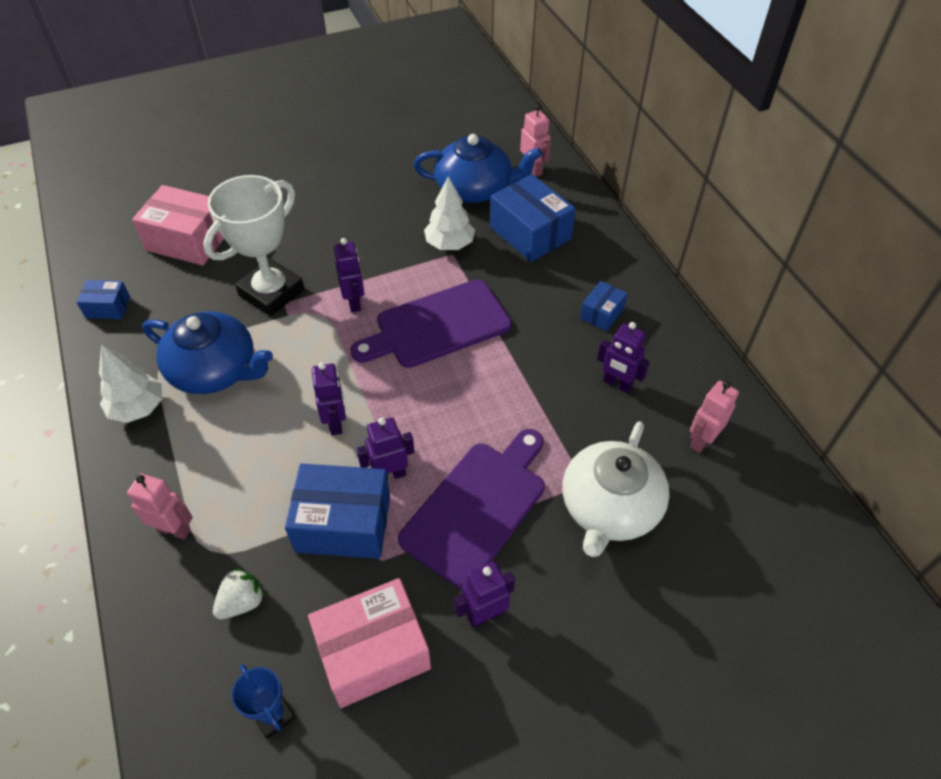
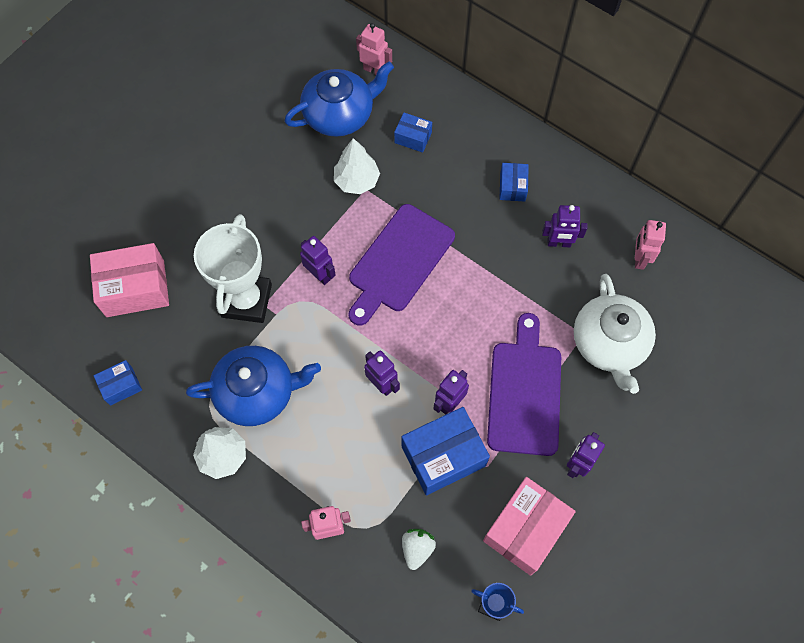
camera: 30 degrees left, 15 degrees up
(530, 233) = (413, 137): blue box -> blue box, size x0.52

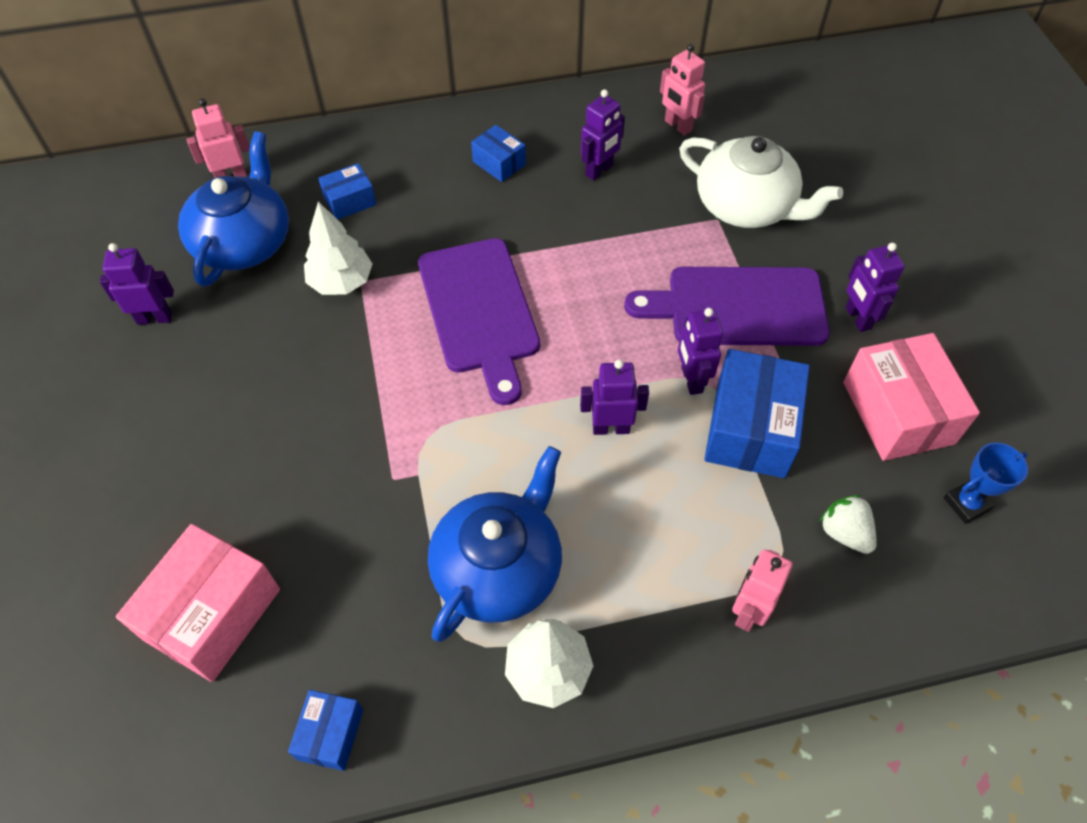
camera: 50 degrees left, 10 degrees down
(247, 301) = (368, 494): white trophy -> none
(320, 275) = (415, 395): purple robot -> purple robot (155, 318)
(524, 392) = (738, 307): purple cutting board -> purple cutting board turned 45 degrees counterclockwise

